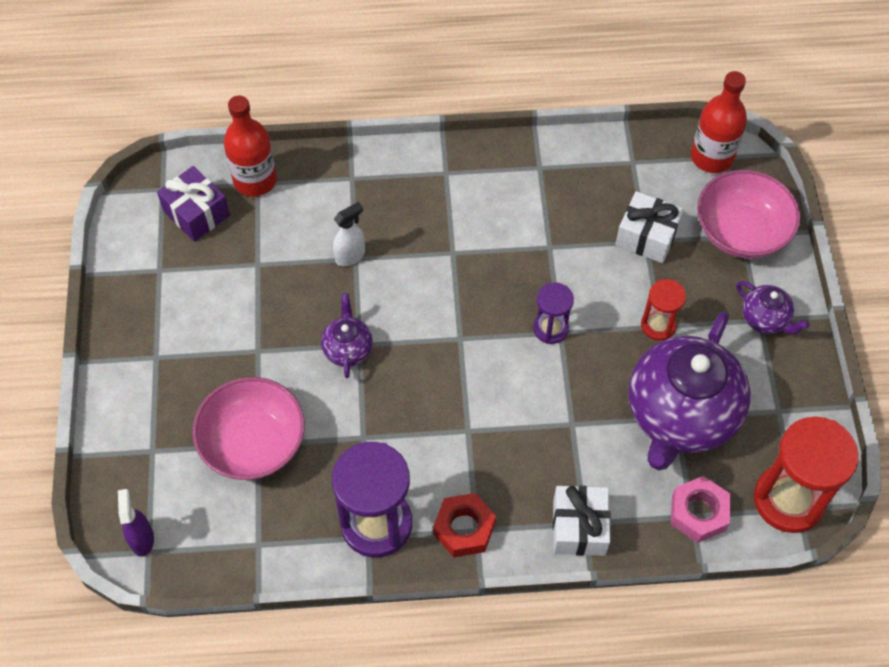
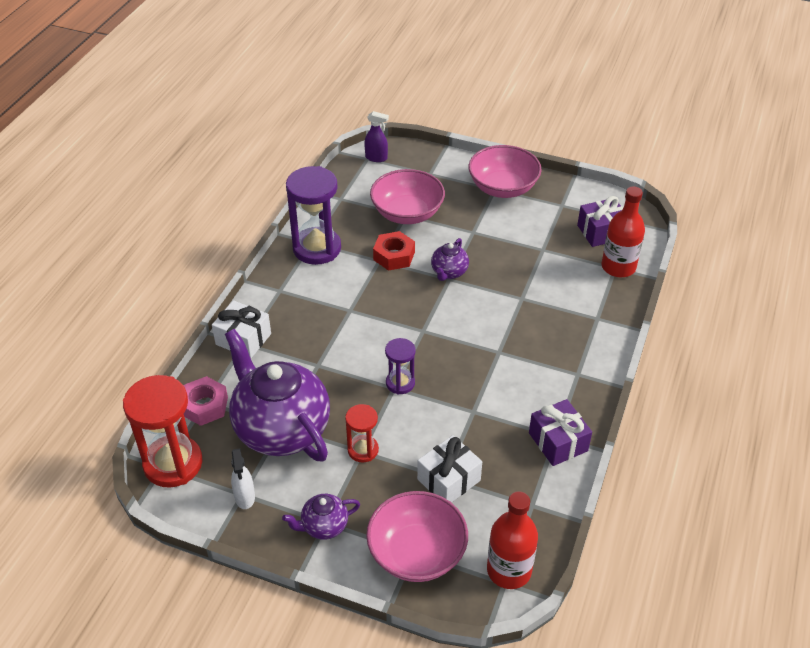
camera: 115 degrees right, 15 degrees down
(149, 348) = (503, 188): none -> pink bowl
(348, 349) = (449, 272): purple teapot -> purple teapot turned 90 degrees clockwise
(350, 256) = (525, 296): white spray bottle -> white spray bottle (245, 497)
(464, 528) = (284, 285): red nut -> red nut (394, 256)
(546, 163) = (558, 442): none -> purple gift

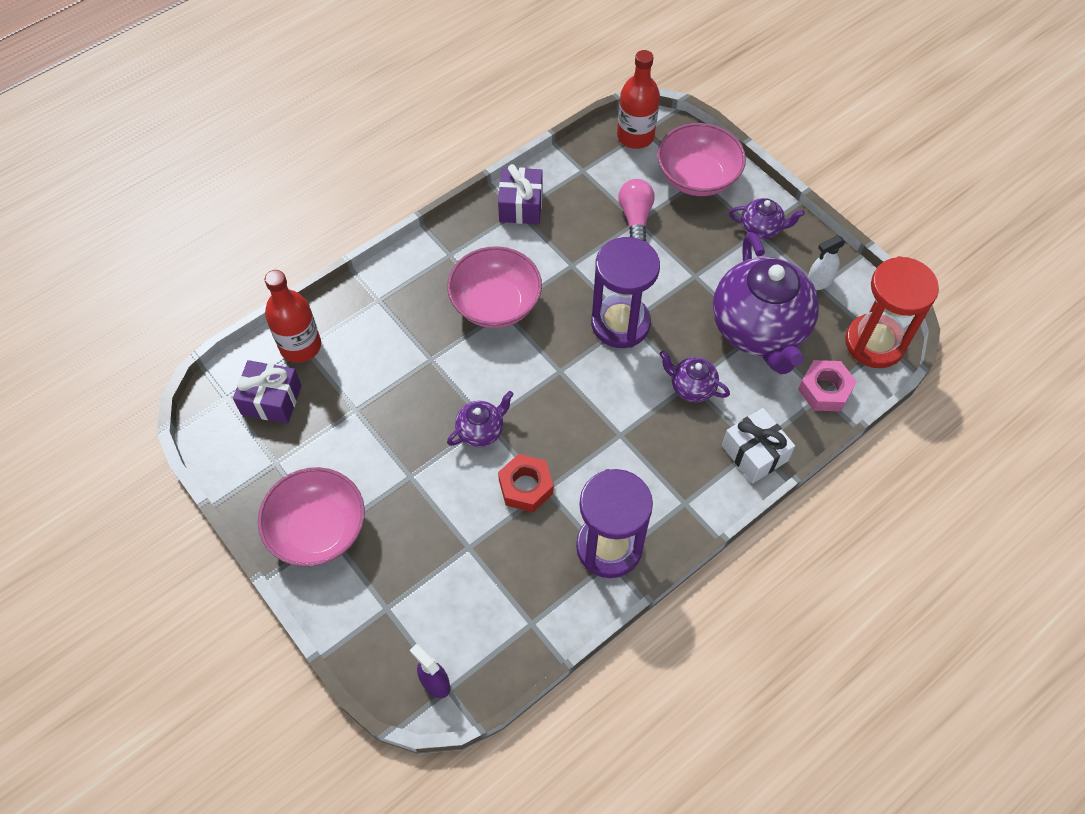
camera: 150 degrees left, 15 degrees up
(245, 497) = (818, 282): white spray bottle -> white spray bottle turned 135 degrees counterclockwise
(315, 362) = (691, 387): none -> purple teapot
(363, 450) = (693, 276): red hourglass -> none
(400, 383) = (620, 323): purple hourglass -> purple hourglass, size x1.87
(407, 213) = (465, 549): pink bowl -> pink bowl (495, 304)
(448, 480) = (635, 218): white gift -> pink light bulb

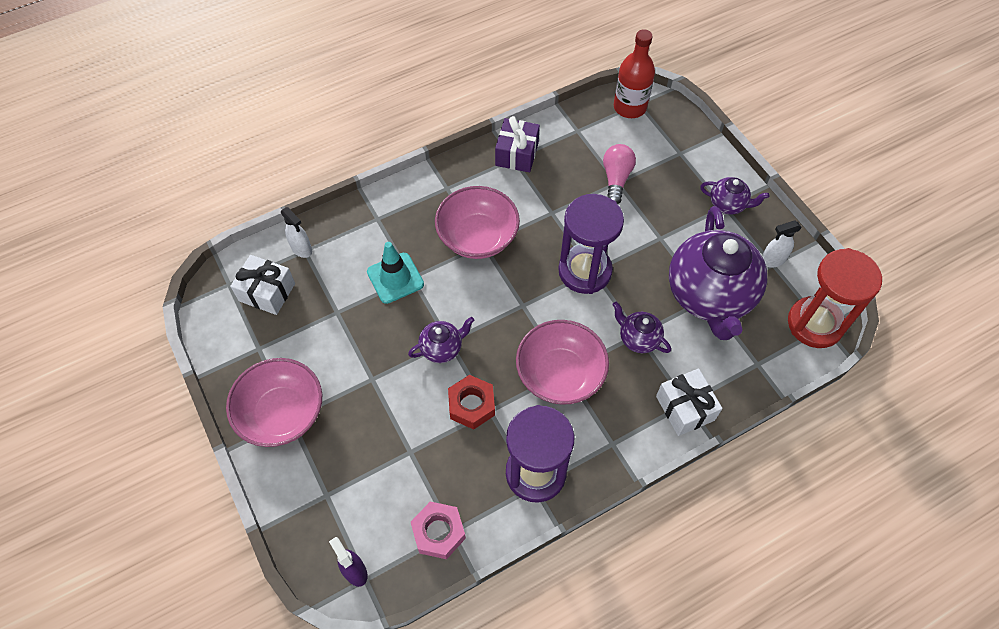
camera: 10 degrees right, 0 degrees up
(271, 400) = (267, 292): purple gift -> white gift
(300, 346) = (301, 249): red bottle -> white spray bottle
(413, 362) = (395, 278): none -> turquoise traffic cone
(697, 177) = (678, 151): pink bowl -> pink bowl (560, 374)
(825, 390) = (760, 360): pink nut -> pink nut (438, 532)

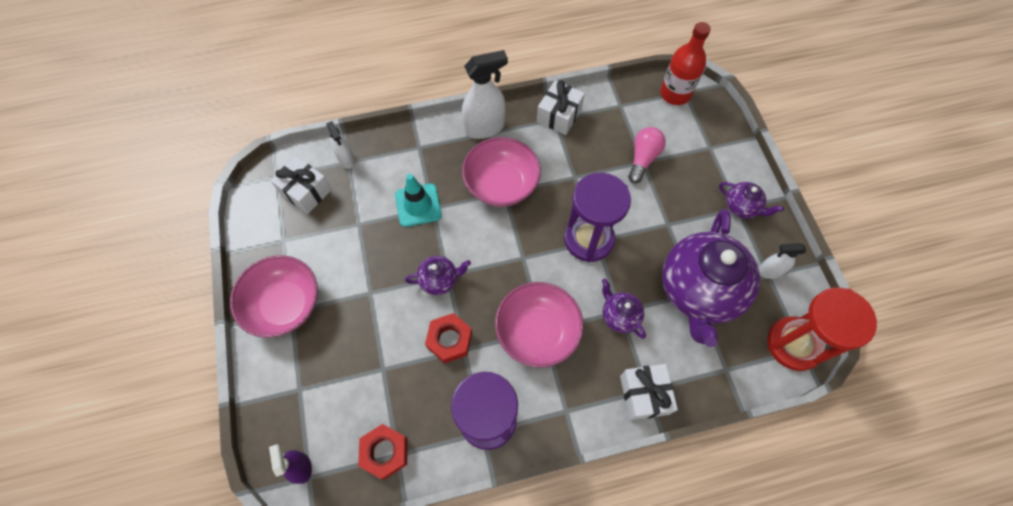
camera: 15 degrees right, 5 degrees up
(438, 532) = (385, 452): pink nut -> red nut
(442, 183) = (485, 128): none -> white spray bottle
(517, 154) = (559, 115): purple gift -> white gift

